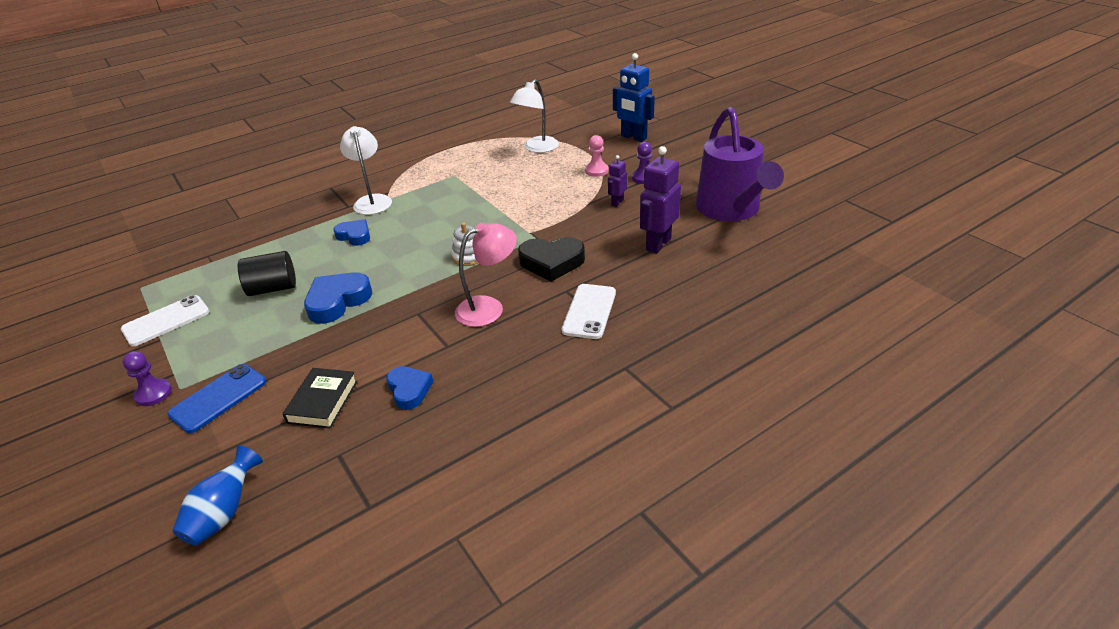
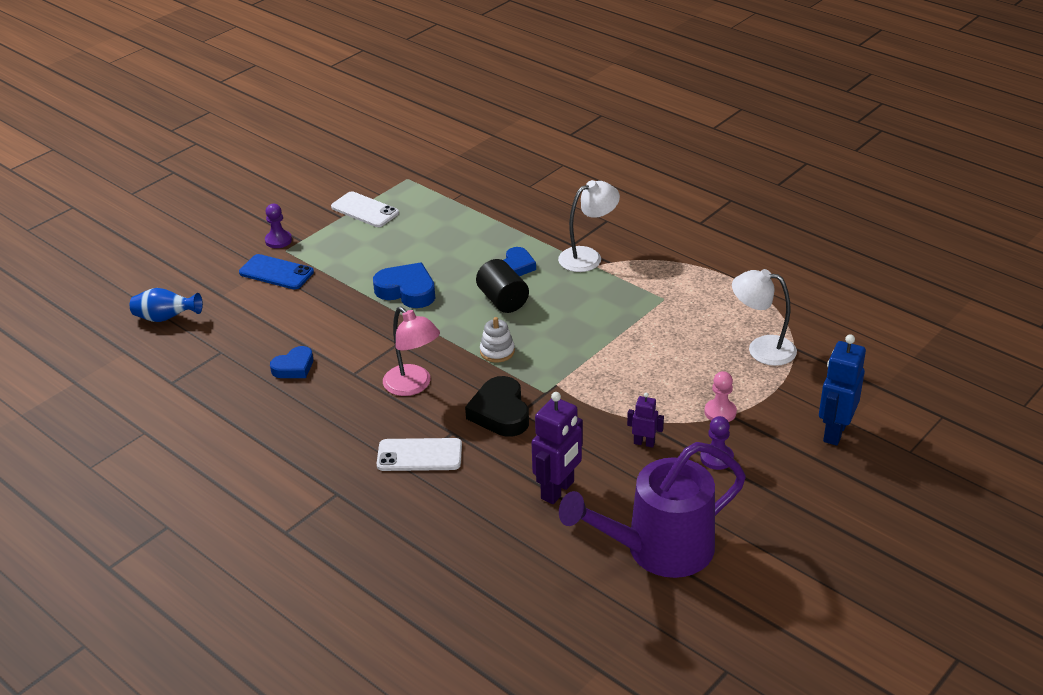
camera: 75 degrees right, 0 degrees up
(273, 288) = (419, 248): black cylinder -> black cylinder (503, 300)
(323, 402) = (276, 325): black book -> none
(658, 244) = (558, 490): purple robot -> purple robot turned 105 degrees clockwise

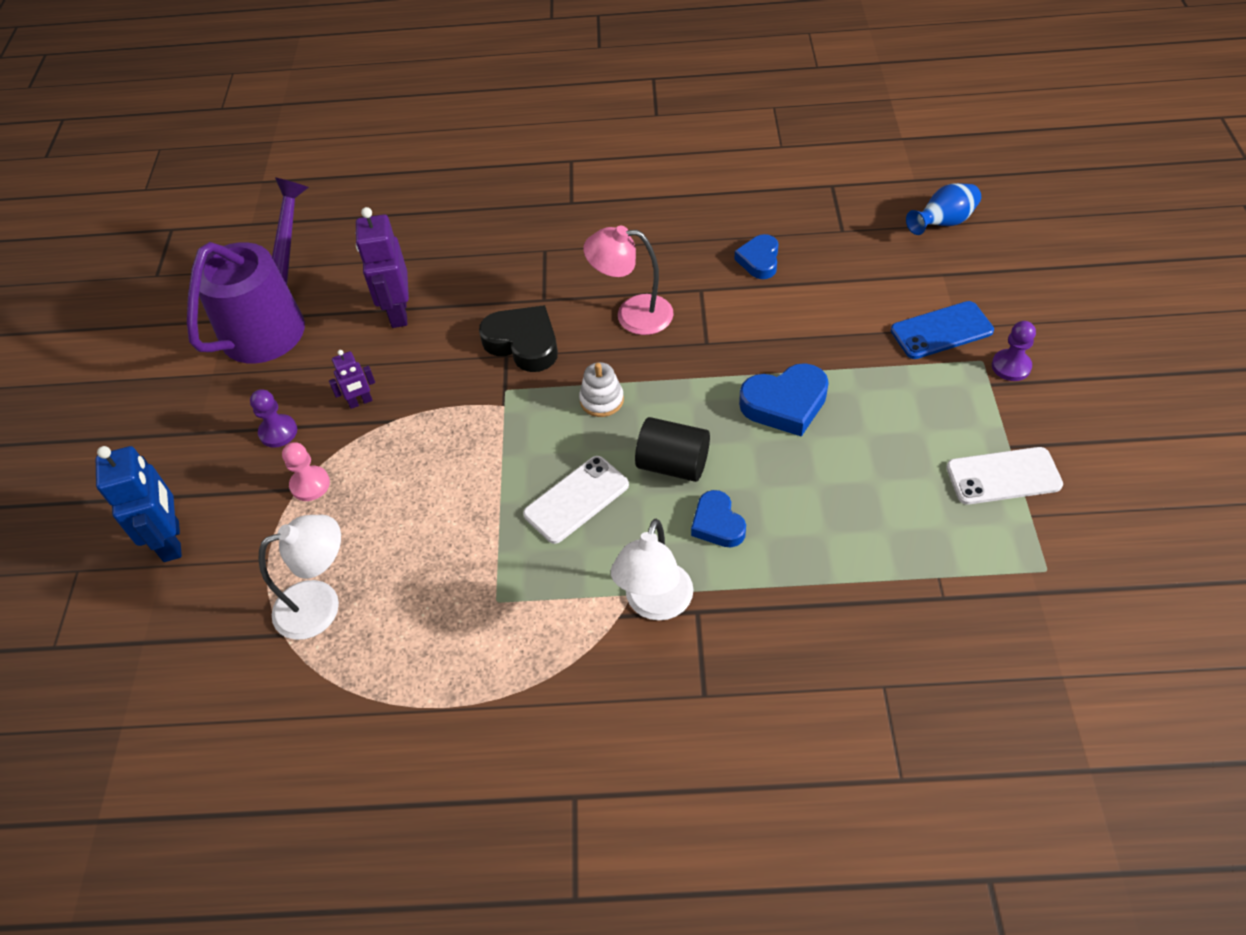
camera: 140 degrees right, 15 degrees up
(419, 455) = (546, 265): white phone -> white phone (576, 499)

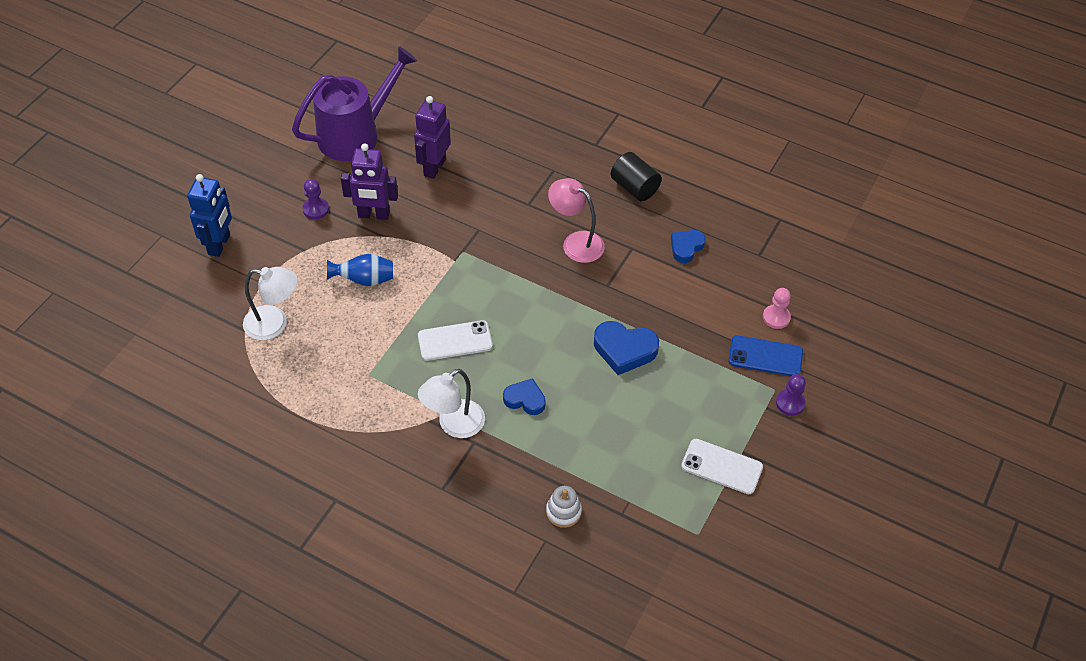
camera: 25 degrees right, 0 degrees up
(310, 484) = (313, 251): pink pawn -> pink pawn (776, 317)
(360, 402) = (373, 215): purple robot -> purple robot, size x1.87
(523, 343) = (495, 227): black heart -> none
(601, 400) = (515, 288): white stacking toy -> white stacking toy (563, 512)
(673, 464) = (527, 350): black cylinder -> black cylinder (634, 187)
(717, 524) = (525, 399): blue heart -> blue heart turned 105 degrees clockwise
(943, 223) = (833, 284): blue vase -> blue vase (364, 280)

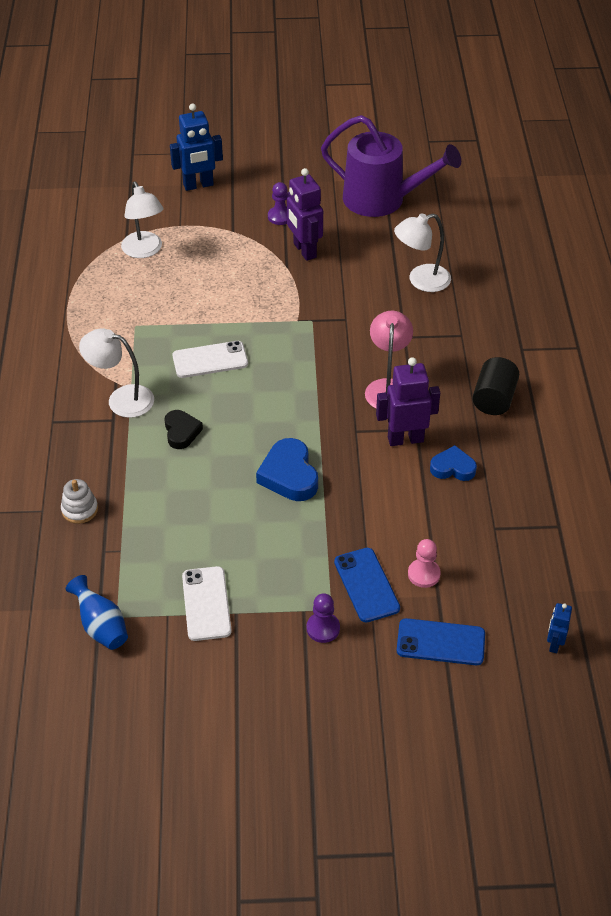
camera: 60 degrees right, 5 degrees down
(364, 280) = (230, 278): blue vase -> blue vase (101, 626)
(434, 167) = (390, 260): purple robot -> purple robot (405, 439)
(455, 341) = (210, 360): white phone -> white phone turned 60 degrees counterclockwise
(473, 161) = (421, 281): none -> white lamp
(525, 399) = (181, 432): blue heart -> black heart
(843, 340) = (440, 642): none -> blue phone
(880, 278) = (554, 644): none -> blue robot

